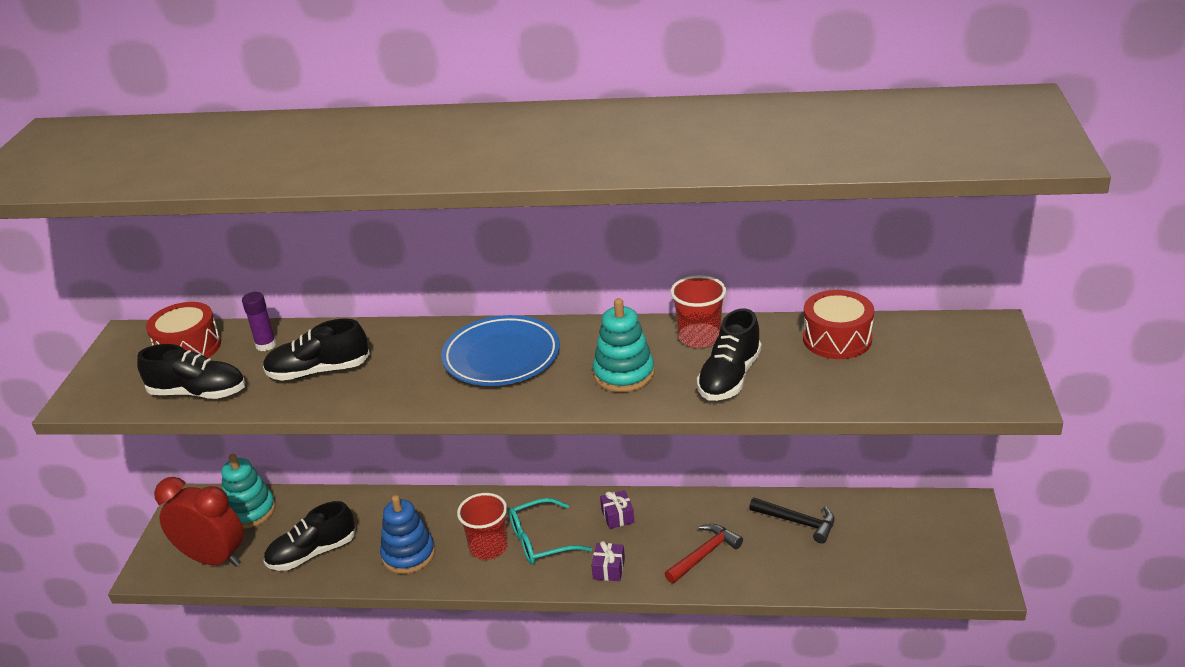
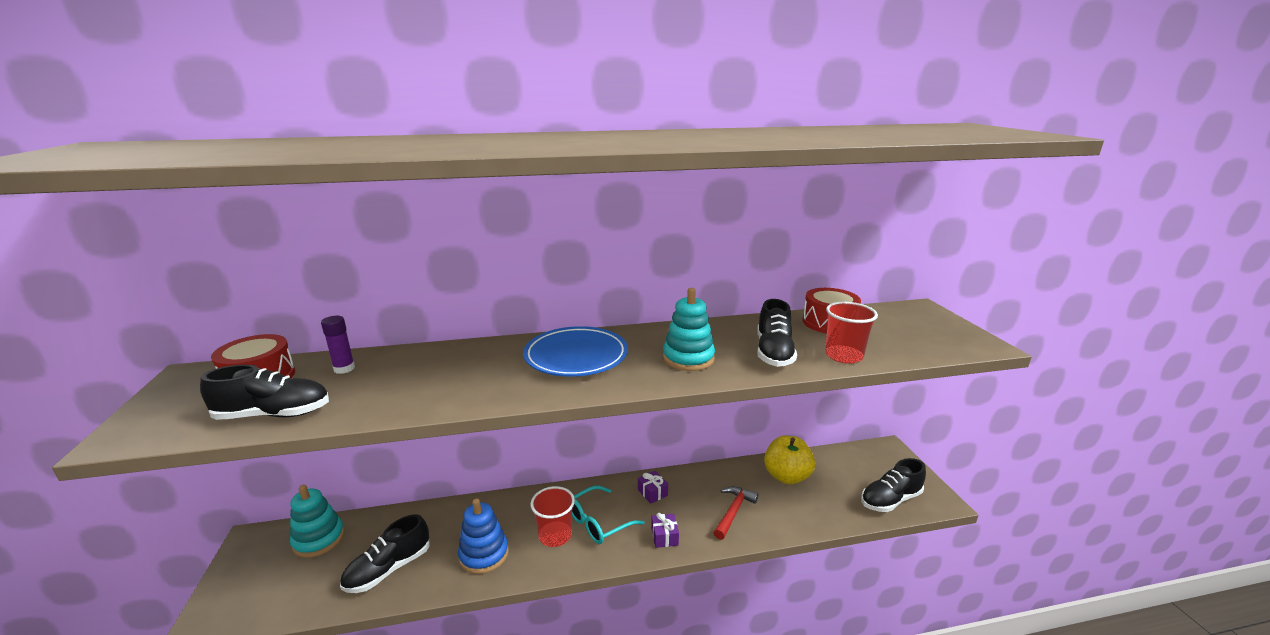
camera: 20 degrees left, 10 degrees down
(213, 559) = (282, 593): red clock -> none
(318, 371) = (405, 383): black shoe -> black shoe (890, 500)
(699, 337) = (729, 330): red cup -> red cup (843, 356)
(797, 522) = (786, 476): black hammer -> yellow apple

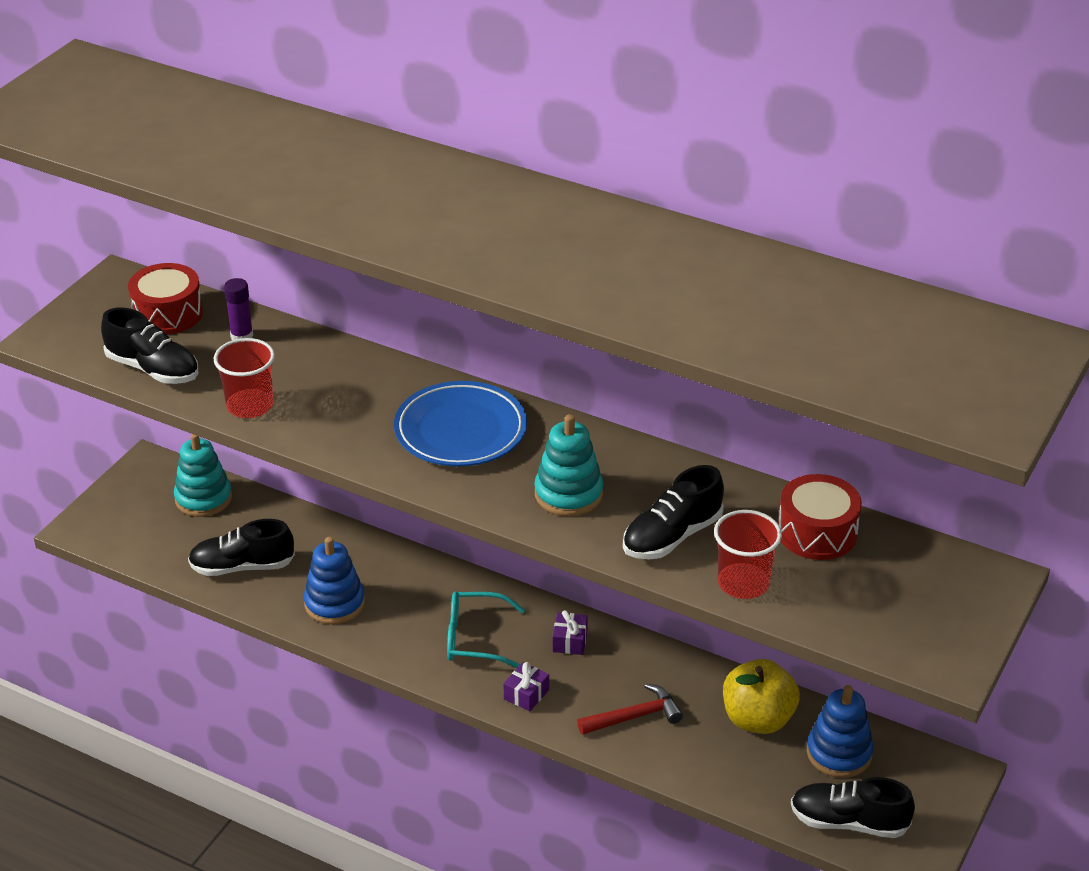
camera: 40 degrees right, 15 degrees up
(555, 535) = (418, 625): red cup -> red cup (250, 406)
(838, 470) = (839, 753): none -> blue stacking toy

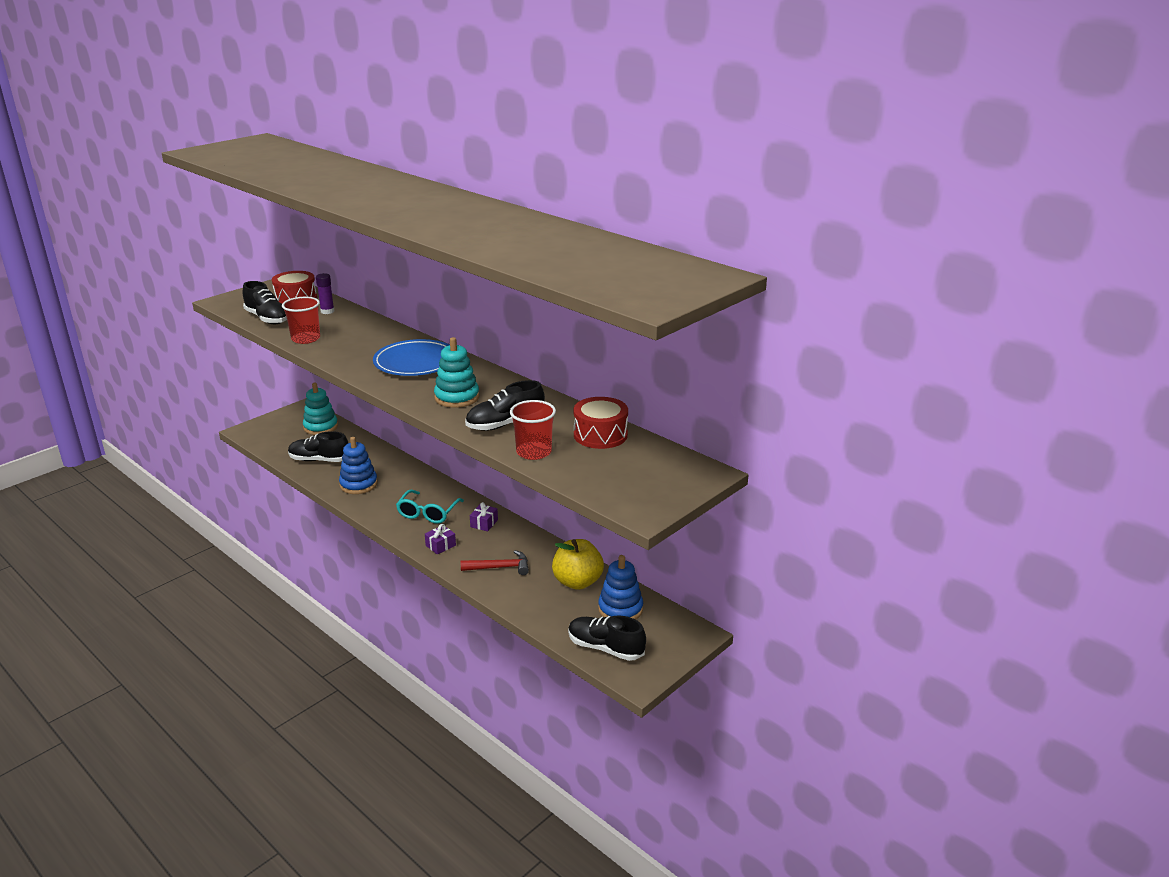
camera: 15 degrees right, 10 degrees down
(474, 638) = (428, 513): turquoise glasses -> turquoise glasses turned 90 degrees counterclockwise

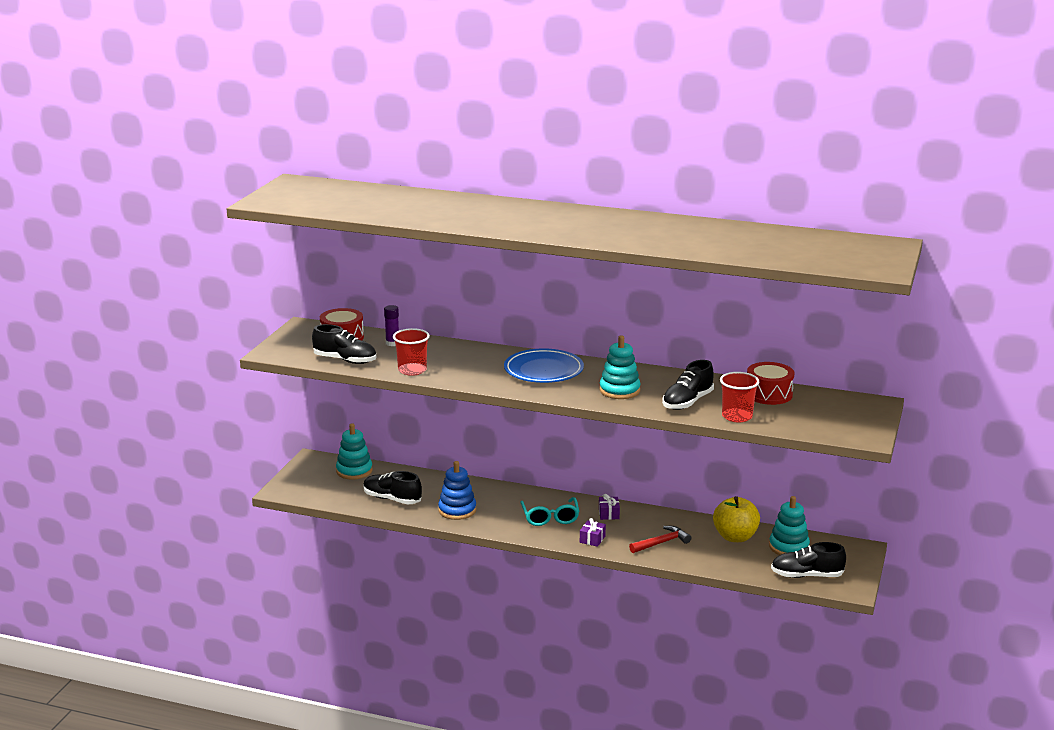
camera: 25 degrees left, 5 degrees down
(319, 460) = (392, 499): black shoe -> black shoe turned 45 degrees clockwise
(620, 609) = (788, 547): blue stacking toy -> turquoise stacking toy

